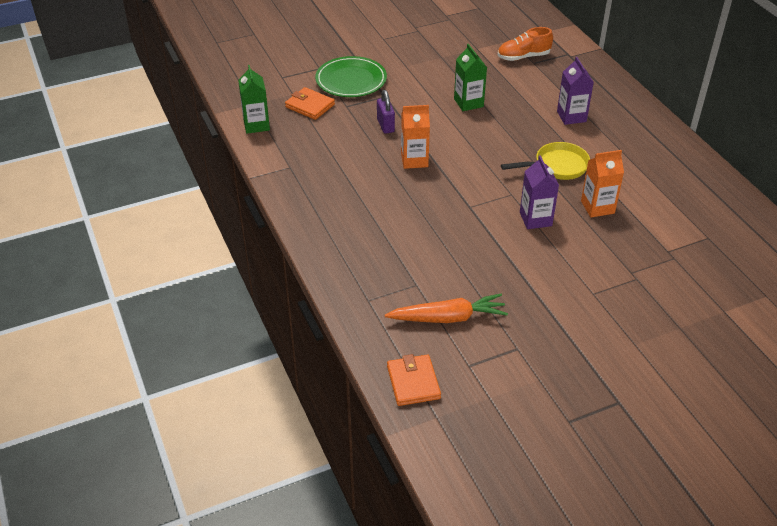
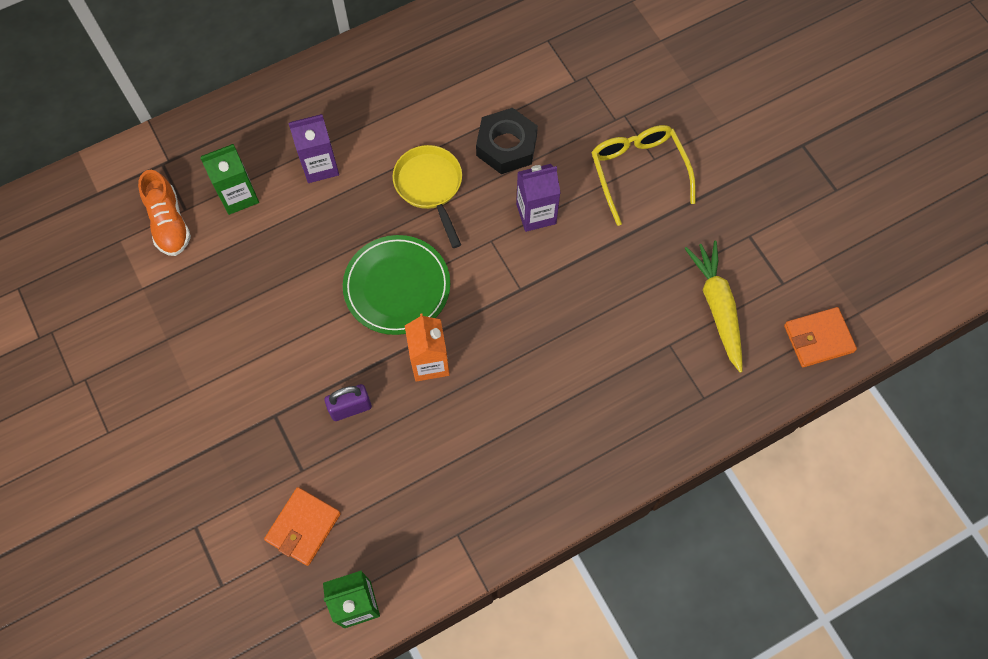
camera: 95 degrees left, 25 degrees up
(351, 80) = (231, 471): green plate -> green plate (397, 287)
(448, 318) = (717, 307): orange carrot -> yellow carrot
(468, 103) = (290, 296): green carton -> green carton (238, 196)
(579, 282) = (638, 172): none -> yellow glasses
(597, 207) = (506, 146): orange carton -> black nut

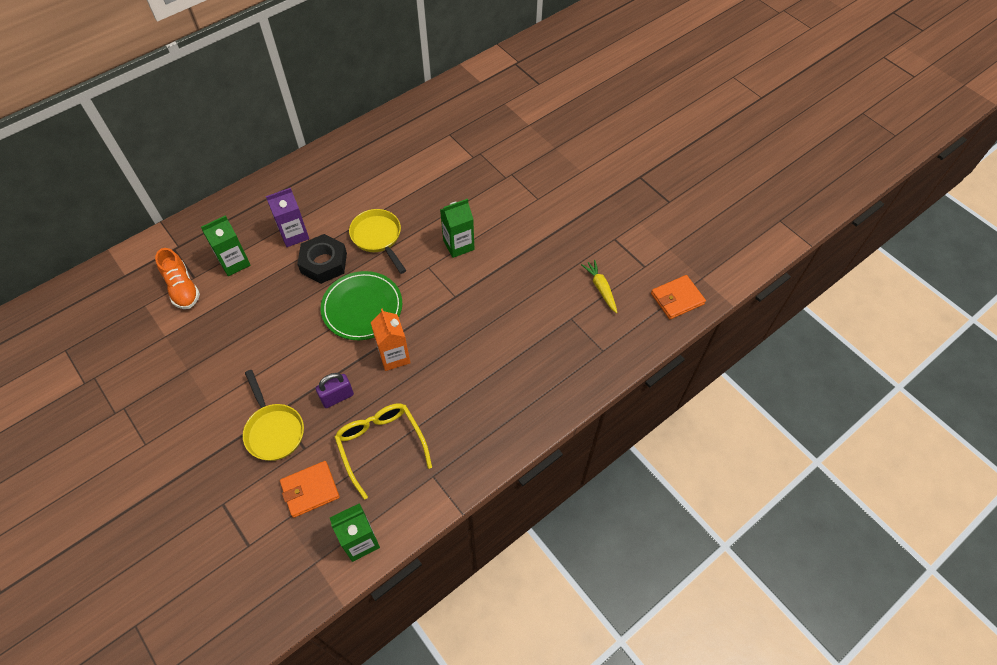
camera: 10 degrees left, 10 degrees down
(266, 440) = (273, 430): none -> yellow pan
(303, 527) = (310, 490): orange wallet -> orange wallet turned 45 degrees clockwise
(506, 146) = (430, 204): black nut -> black nut (324, 263)
(536, 214) = (458, 245): purple carton -> green carton
(638, 172) = (527, 208): yellow glasses -> yellow glasses (381, 445)
(717, 307) = (601, 288): yellow carrot -> yellow carrot, size x0.64

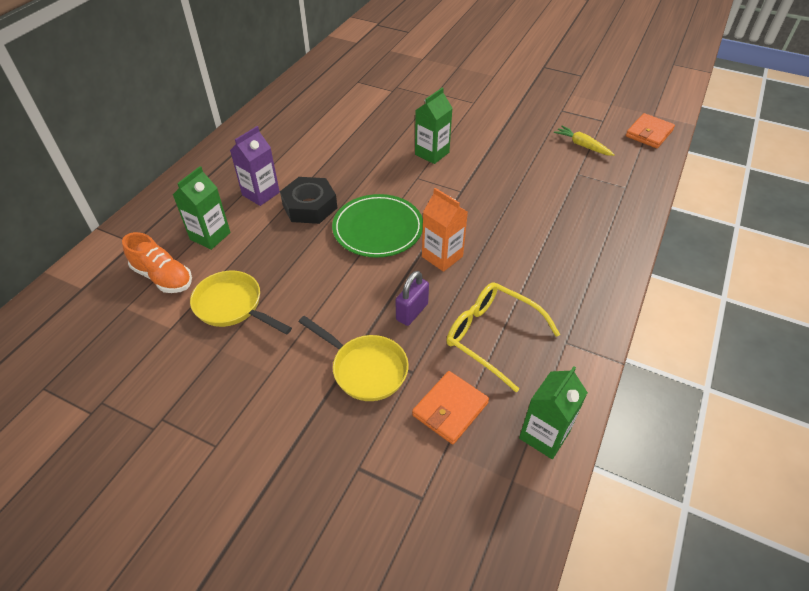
camera: 25 degrees left, 10 degrees down
(378, 238) = (350, 171): yellow pan -> yellow pan (232, 306)

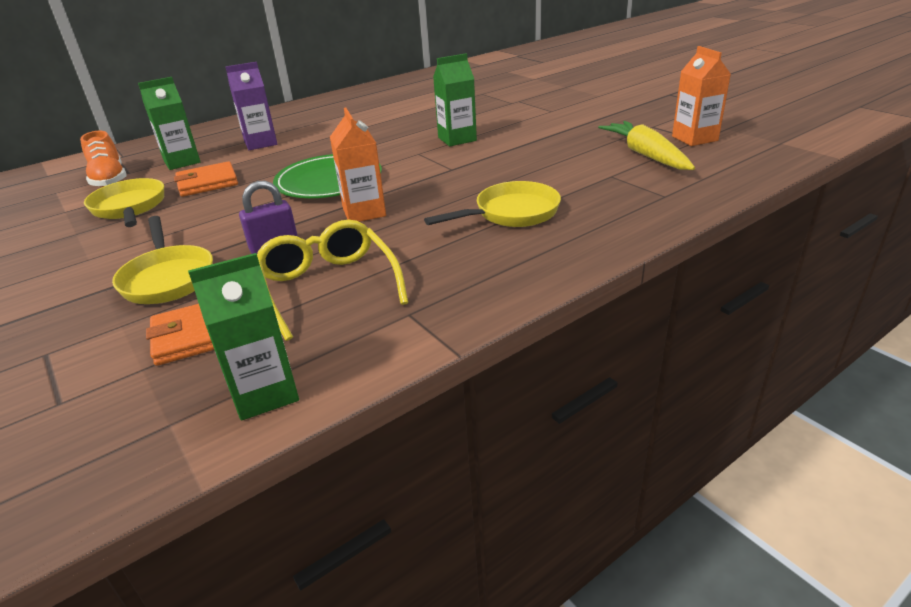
camera: 30 degrees right, 15 degrees down
(310, 206) = (289, 157): black nut -> none
(546, 230) = (511, 213): none -> yellow pan
(582, 145) = (646, 155): yellow carrot -> yellow carrot, size x1.57
(599, 120) = (694, 138): none -> orange carton
(649, 133) = (755, 156): orange wallet -> orange wallet (207, 183)

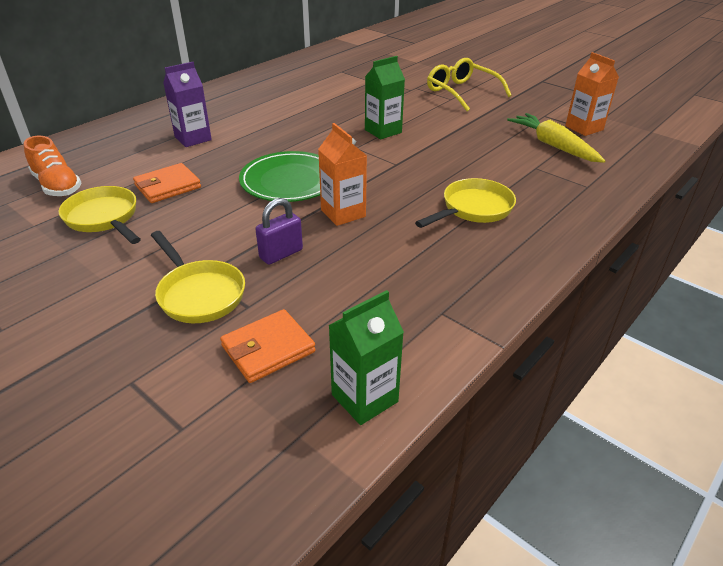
camera: 15 degrees left, 5 degrees up
(182, 162) = (123, 162): green carton -> none
(328, 286) = (356, 291): yellow glasses -> yellow glasses (461, 92)

